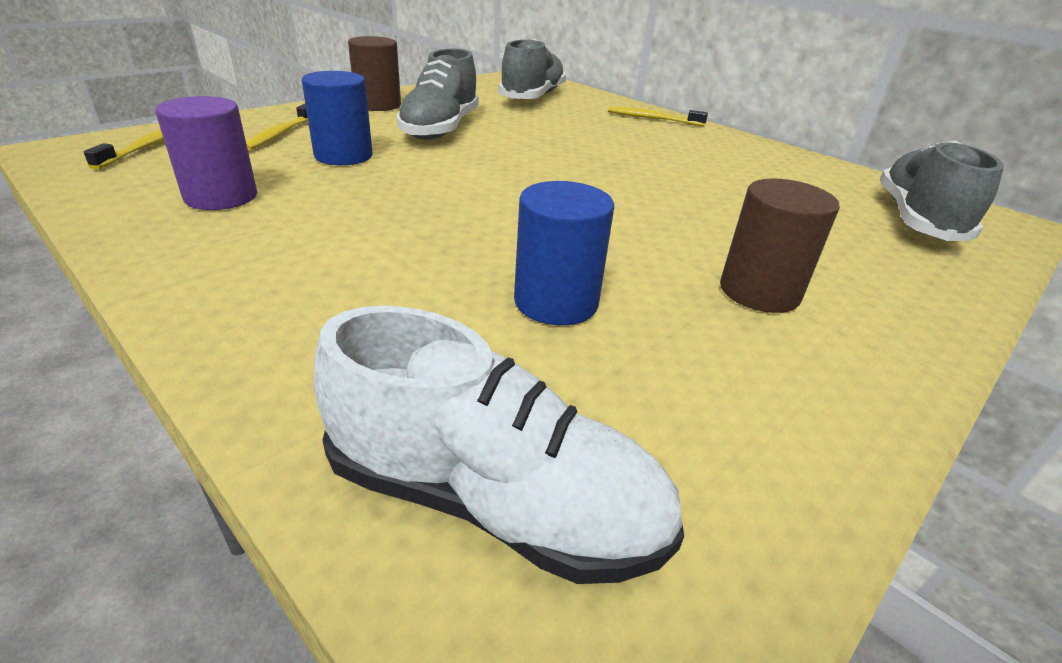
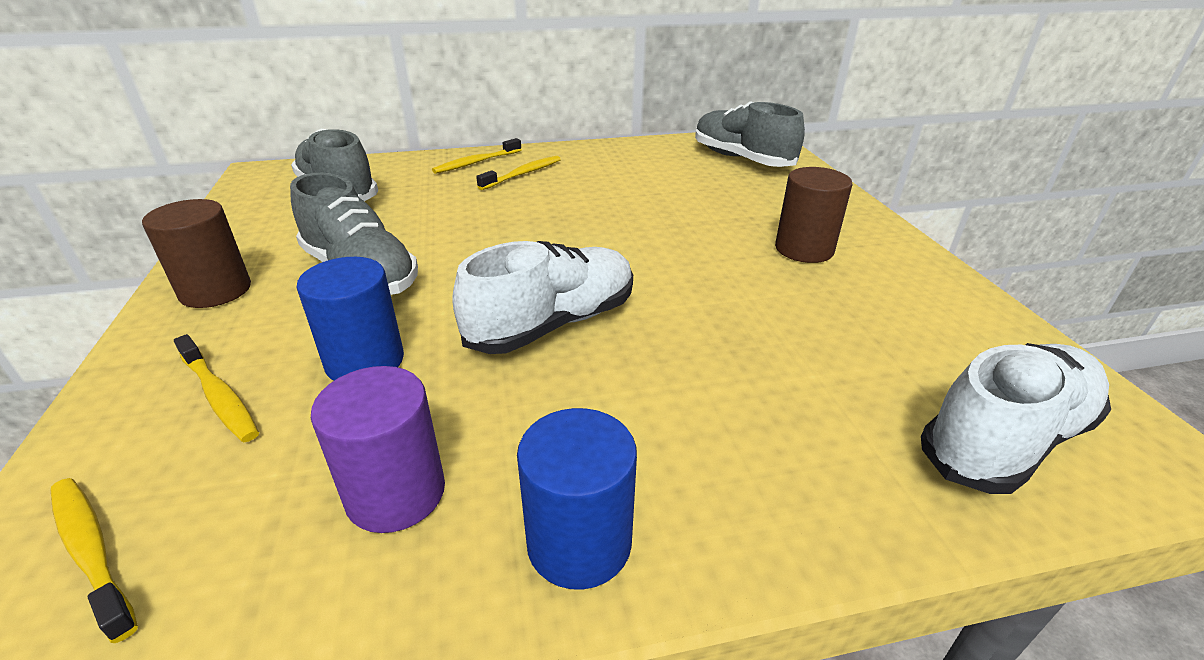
camera: 55 degrees left, 0 degrees up
(448, 198) = (553, 324): none -> white shoe
(556, 302) = (780, 332): blue cylinder -> blue cylinder (579, 542)
(665, 137) = (523, 174): none -> yellow toothbrush

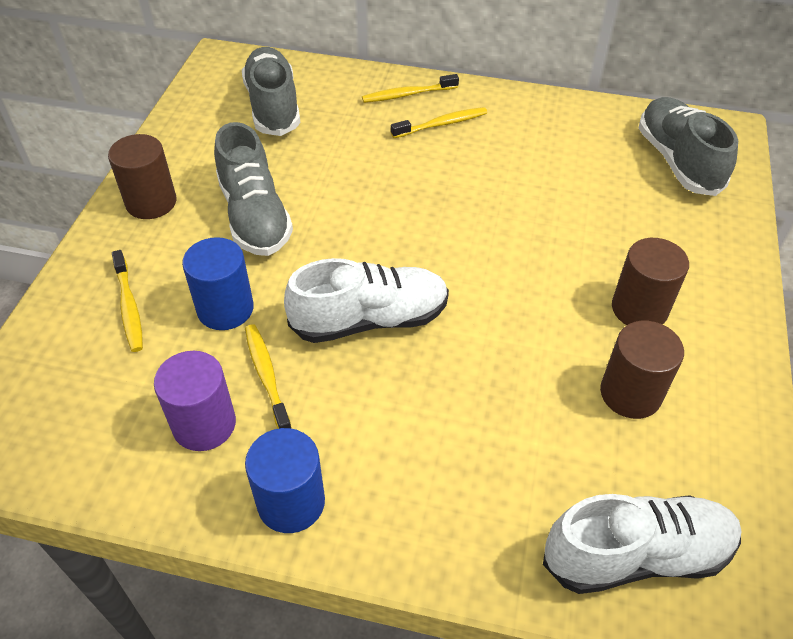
camera: 25 degrees right, 15 degrees up
(91, 552) = (41, 397): yellow toothbrush -> yellow toothbrush (266, 376)
(858, 308) = (630, 393): none -> brown cylinder

